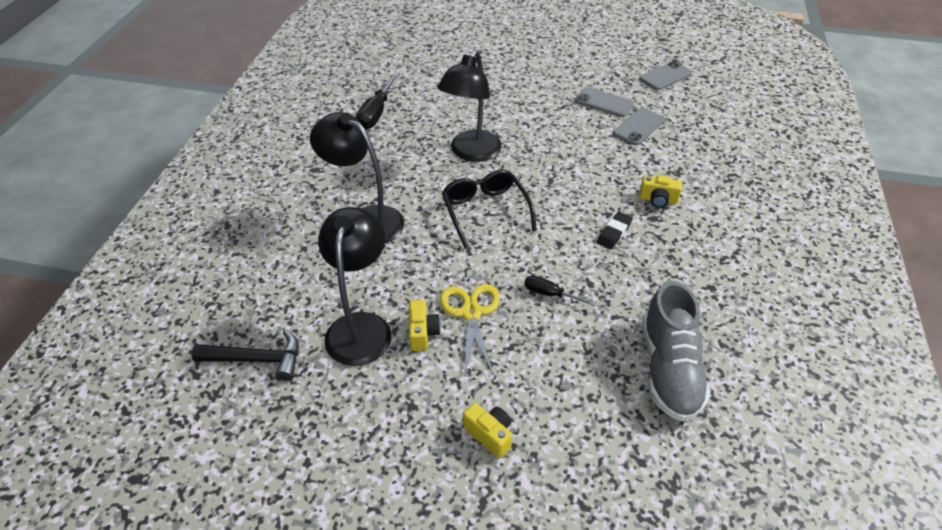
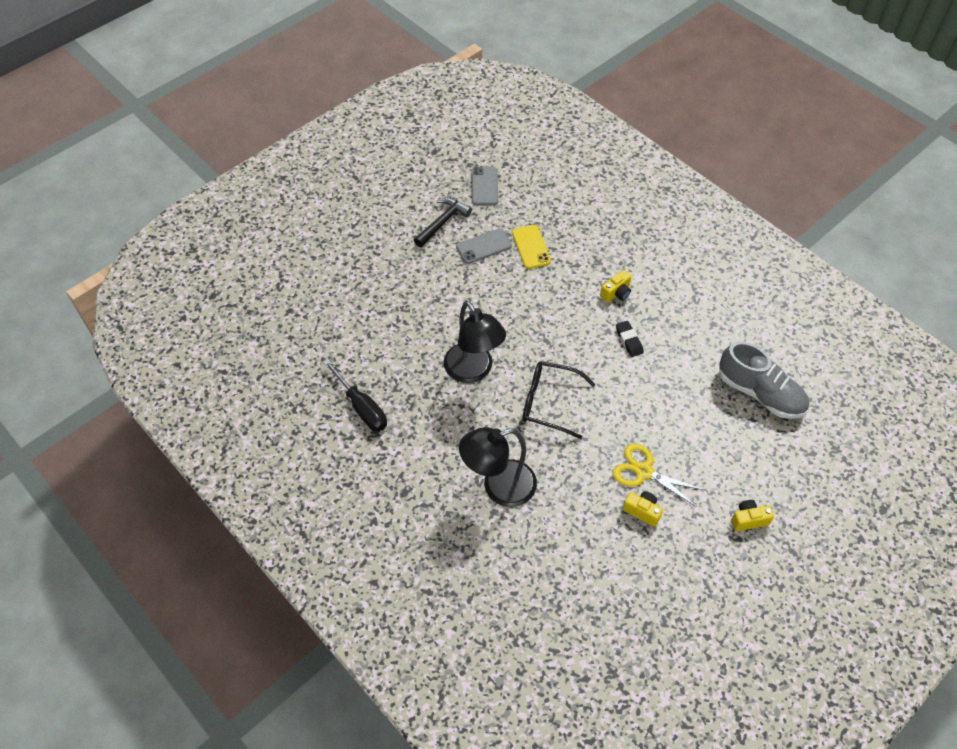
camera: 55 degrees left, 10 degrees up
(257, 359) = (597, 630): black hammer -> black hammer (443, 222)
(361, 326) = (610, 547): black lamp -> none
(550, 294) = (658, 415): black screwdriver -> none
(638, 127) = (531, 247): grey phone -> yellow phone

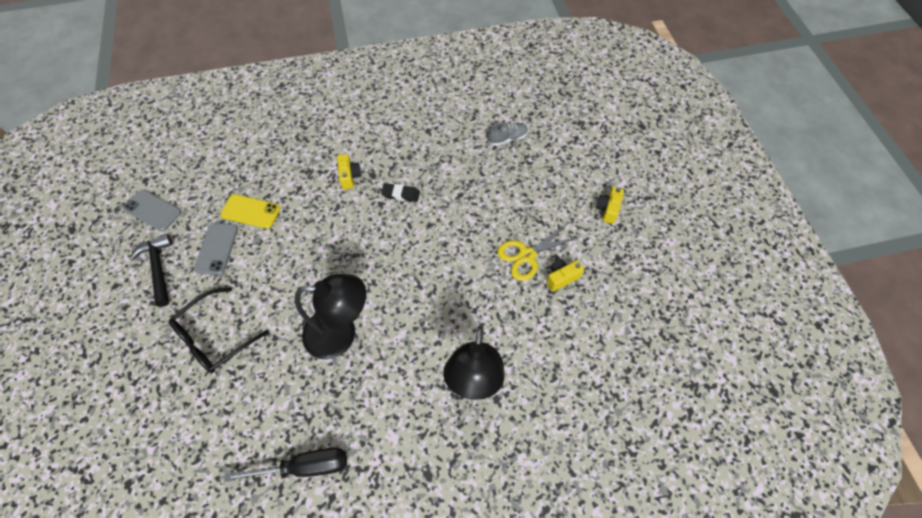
camera: 60 degrees left, 5 degrees up
(549, 402) = (417, 288): black glasses -> black glasses (215, 337)
(760, 393) = (507, 138): grey shoe -> grey shoe, size x0.50

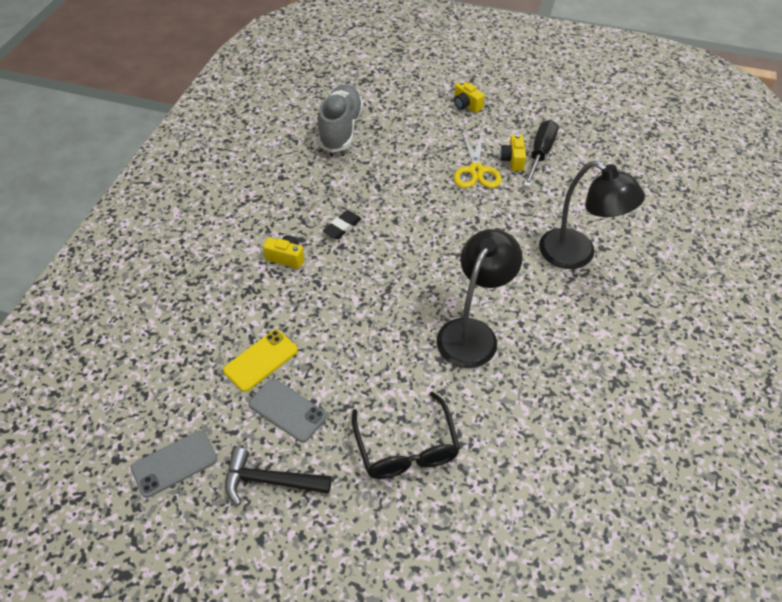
camera: 60 degrees left, 10 degrees down
(305, 466) = (599, 412): black screwdriver -> black screwdriver (540, 154)
(507, 138) = (341, 129): grey shoe -> grey shoe, size x2.00

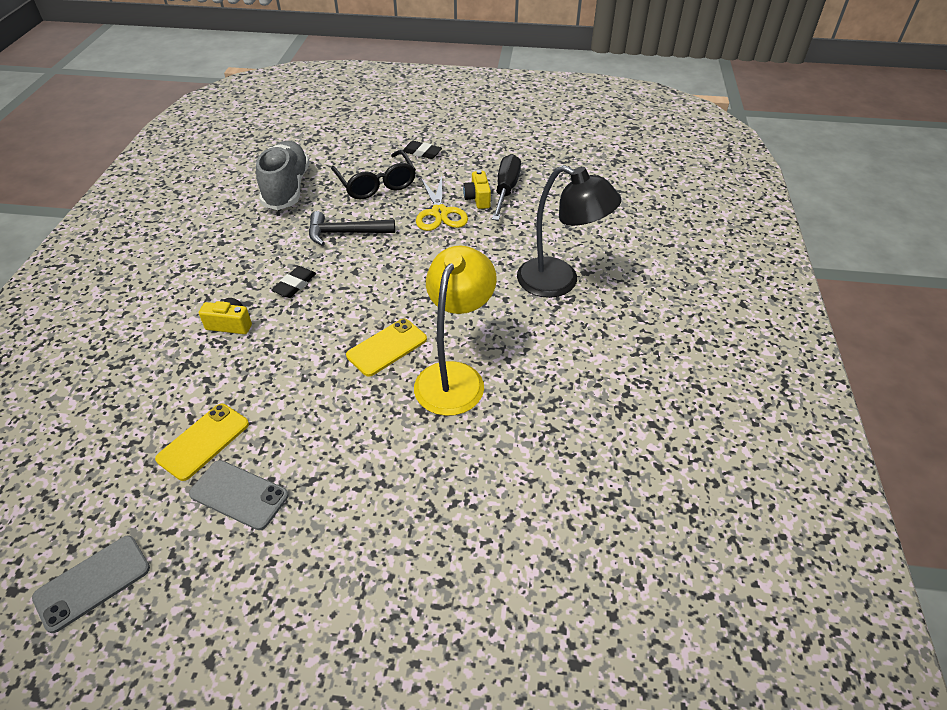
camera: 10 degrees left, 5 degrees down
(270, 481) = (220, 584): black hammer -> black hammer (345, 233)
(406, 447) = (389, 516): black glasses -> black glasses (376, 184)
(417, 297) = (387, 347): none -> yellow phone
(466, 105) = (422, 153): yellow camera -> black eraser
(472, 333) = (454, 377): black lamp -> yellow lamp

